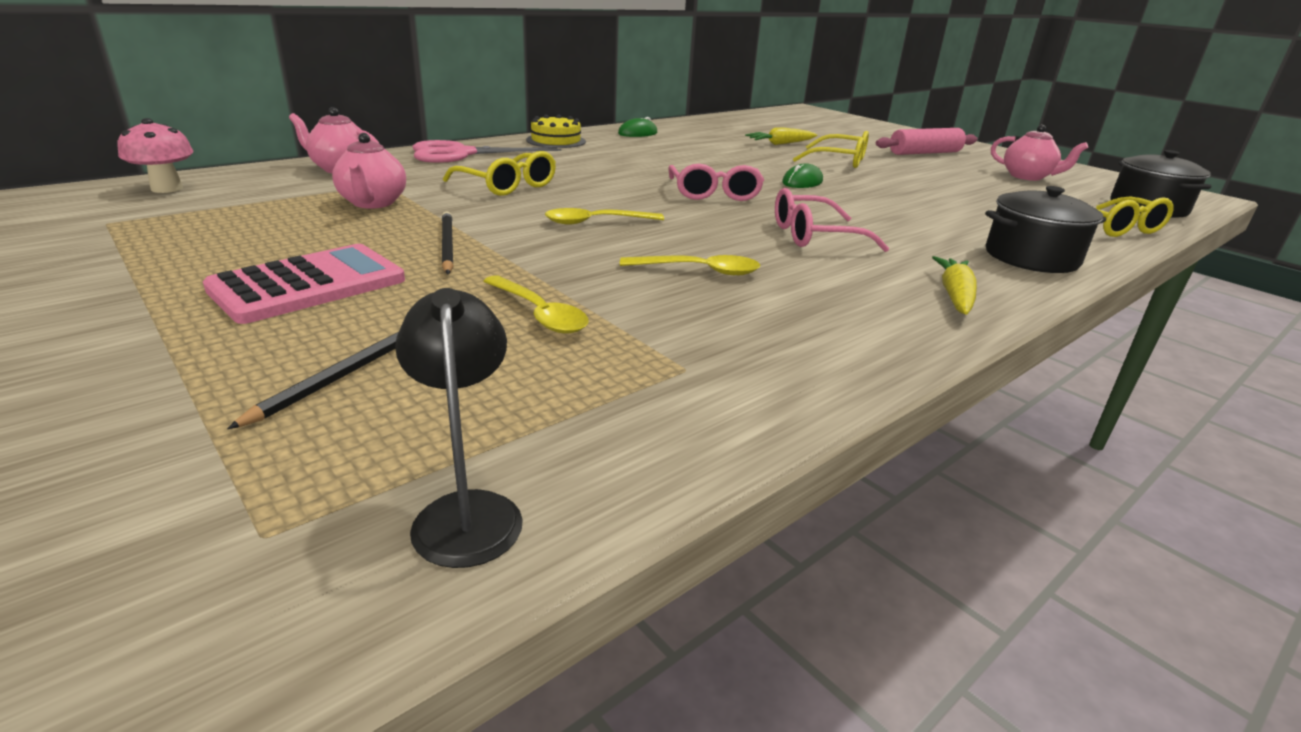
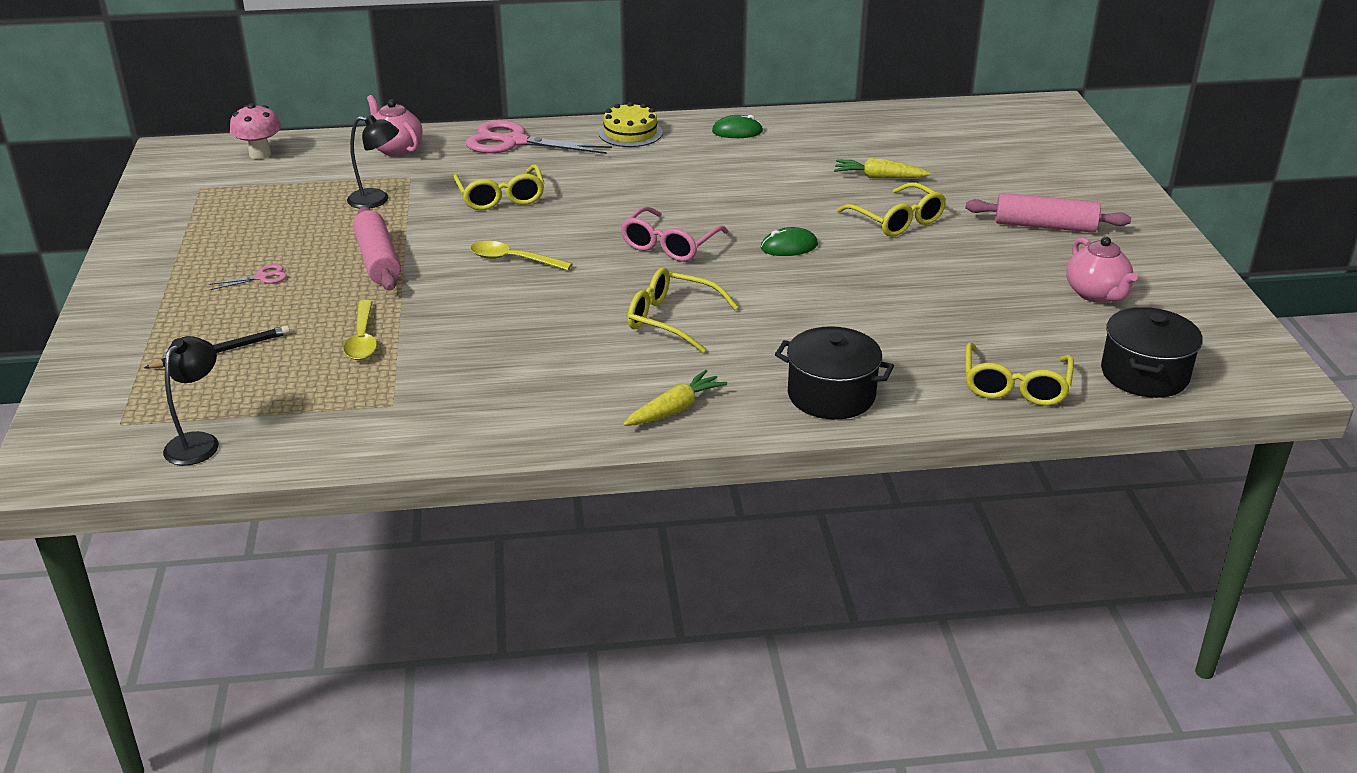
camera: 35 degrees right, 5 degrees up
(308, 285) = (262, 277): pink calculator -> pink scissors
(373, 203) = (377, 200): pink teapot -> black lamp
(447, 245) = (378, 260): black pencil -> pink rolling pin
(699, 271) = (517, 331): yellow spoon -> none
(814, 236) = (671, 319): pink glasses -> yellow glasses

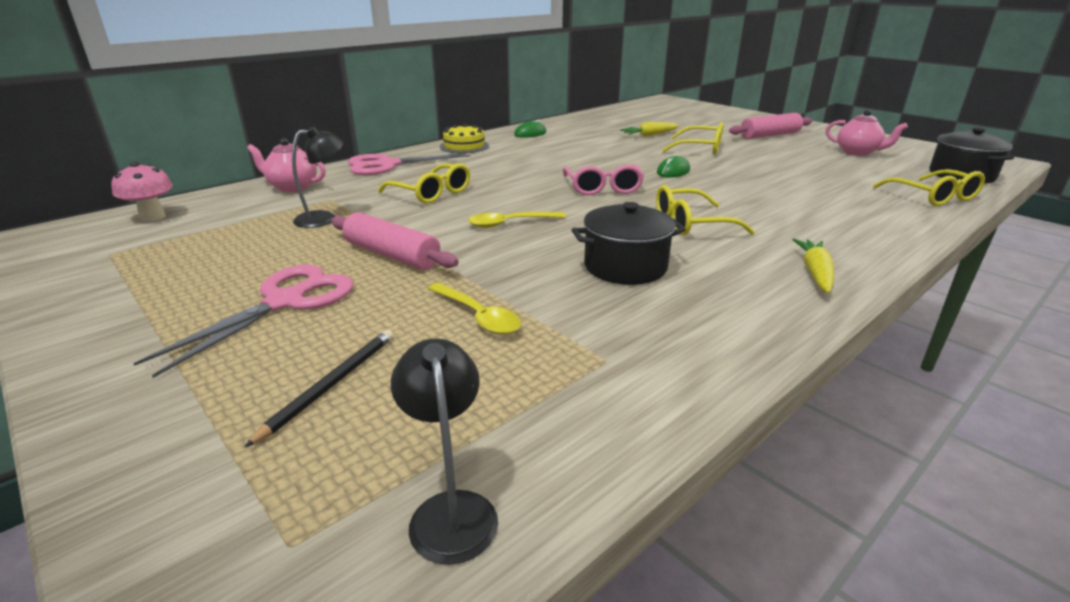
camera: 35 degrees left, 5 degrees down
(262, 277) = (285, 302): pink scissors -> pink scissors, size x2.29
(831, 395) = (872, 231): black pot -> black pot (625, 266)

